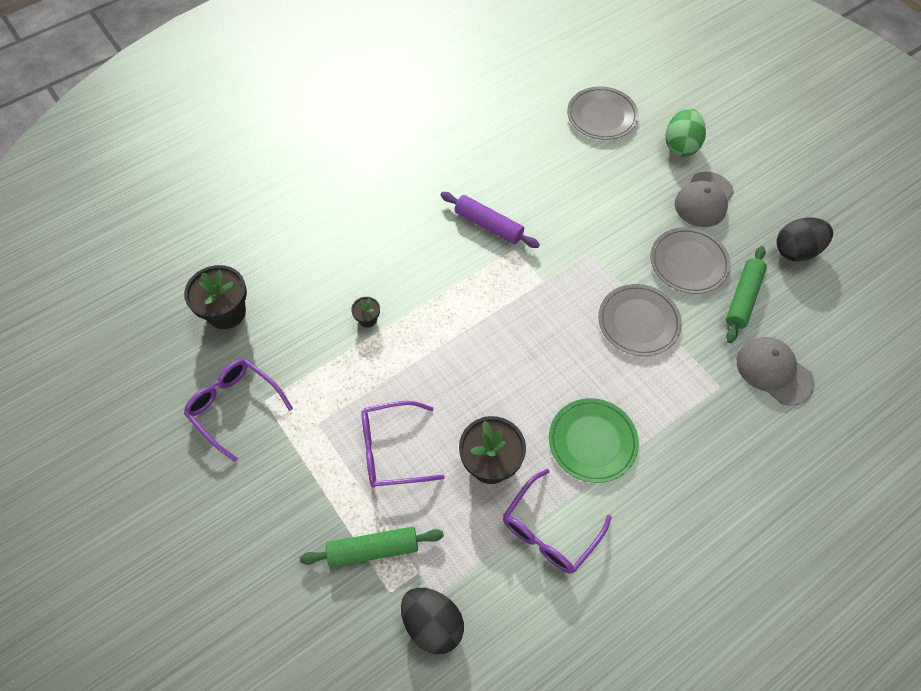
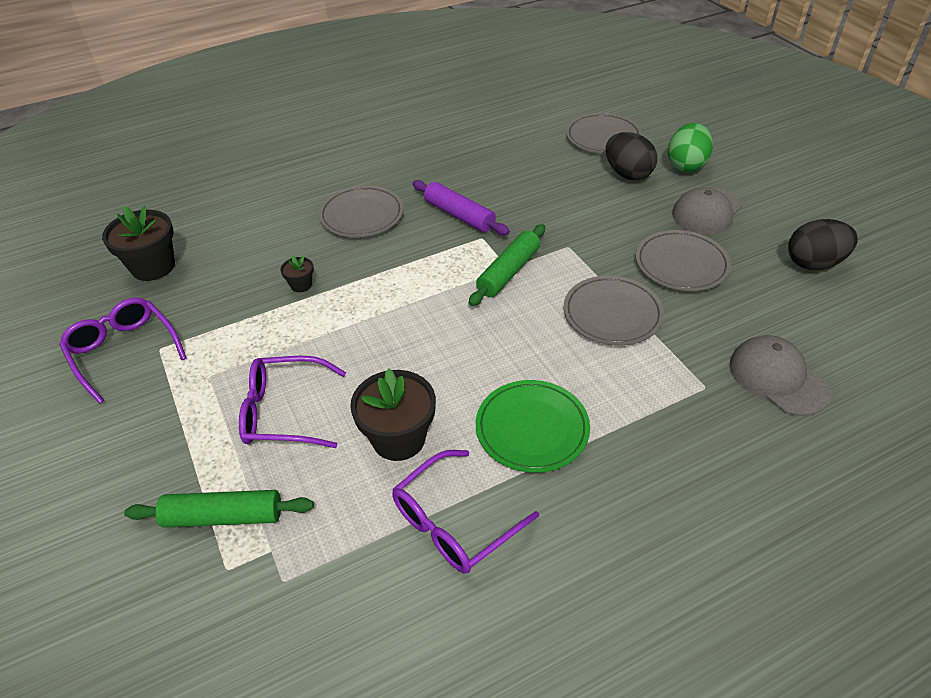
camera: 10 degrees right, 15 degrees down
(400, 233) = (362, 215): none -> grey plate
(432, 624) = (268, 616): black egg -> black egg (627, 174)
(743, 298) = (744, 302): green rolling pin -> green rolling pin (509, 272)

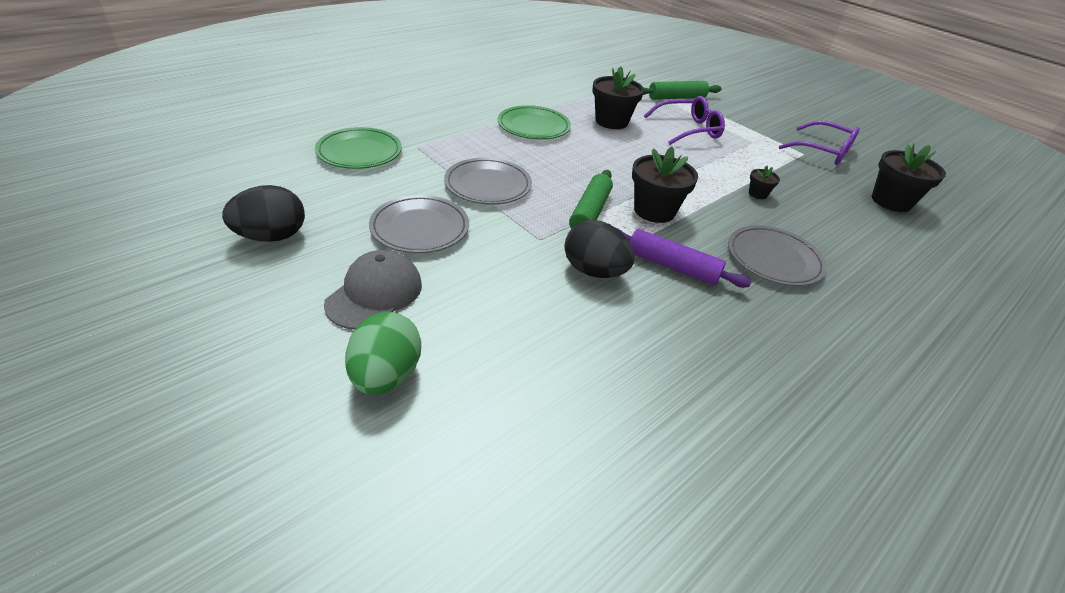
camera: 160 degrees right, 5 degrees down
(438, 270) = (654, 211): none -> black flower pot
(454, 522) = (562, 97): purple glasses -> none
(603, 137) = (527, 433): grey plate -> none
(627, 174) = (480, 348): black egg -> black egg (594, 271)
(777, 378) = (359, 152): grey cap -> green plate

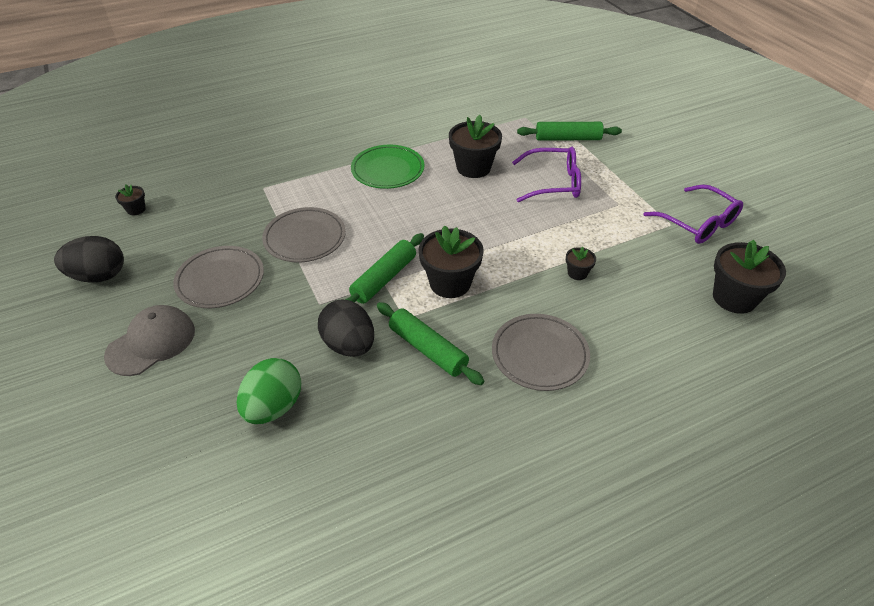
camera: 20 degrees right, 5 degrees up
(282, 172) = (136, 209): none -> black flower pot
(359, 152) = (210, 191): green plate -> none
(386, 376) = (123, 421): green egg -> green egg (274, 407)
(672, 266) = (427, 349): purple rolling pin -> green rolling pin

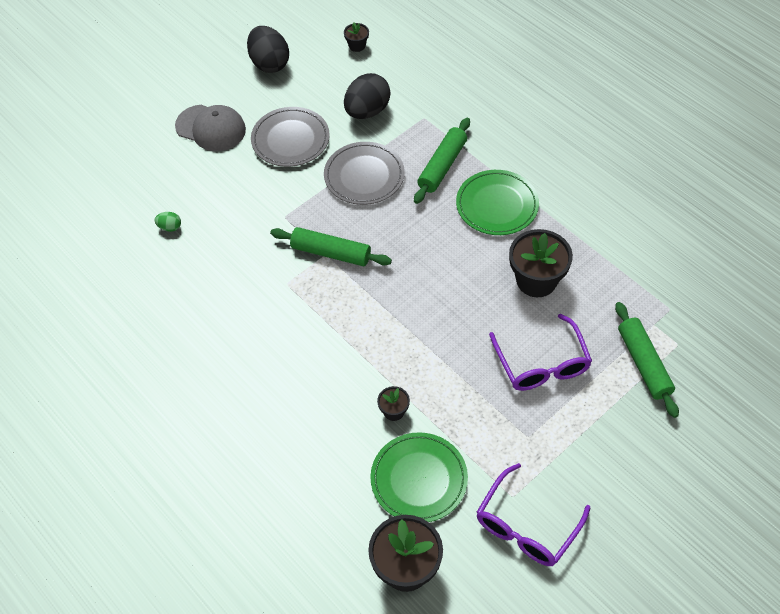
camera: 75 degrees right, 10 degrees up
(274, 407) = (170, 227): green egg -> green egg, size x0.45
(349, 345) = (244, 253): black egg -> black egg (367, 111)
(427, 349) = (254, 310): green rolling pin -> green rolling pin (442, 166)
(450, 283) = (342, 305): black flower pot -> none
(539, 354) = (272, 397): grey plate -> none
(649, 272) = (419, 479): none -> green plate

